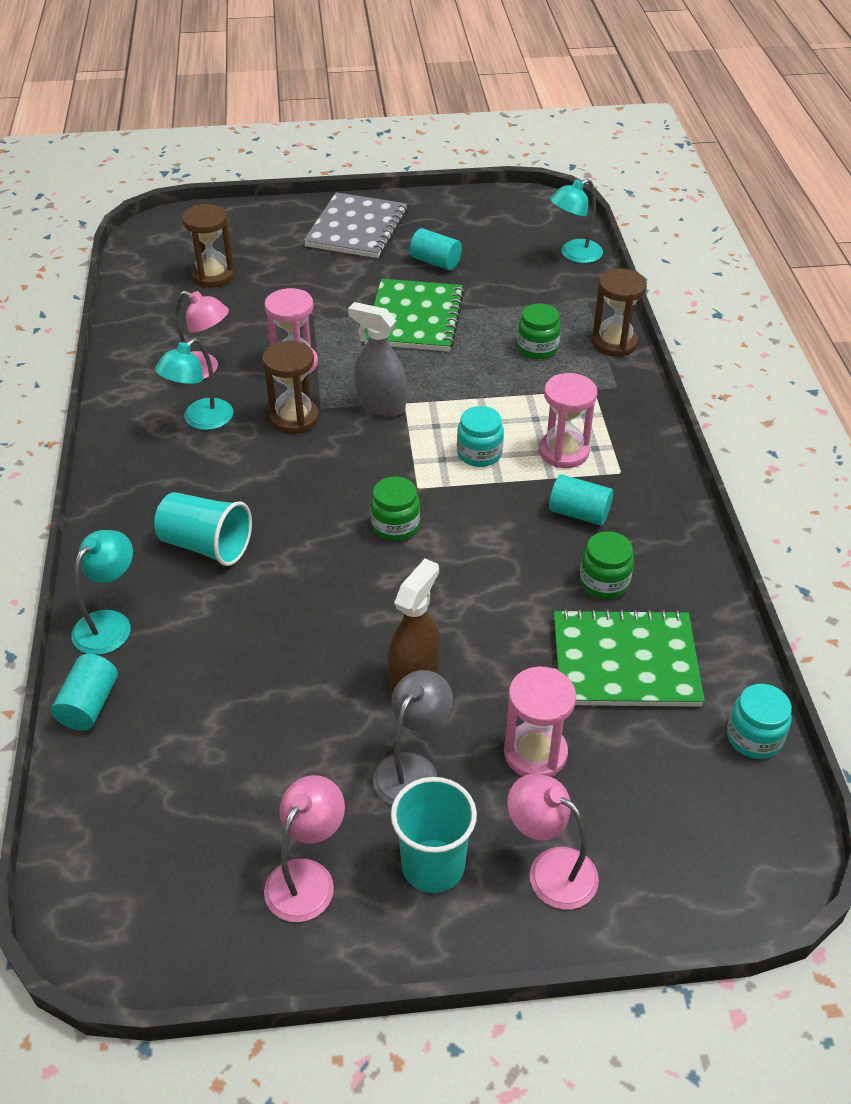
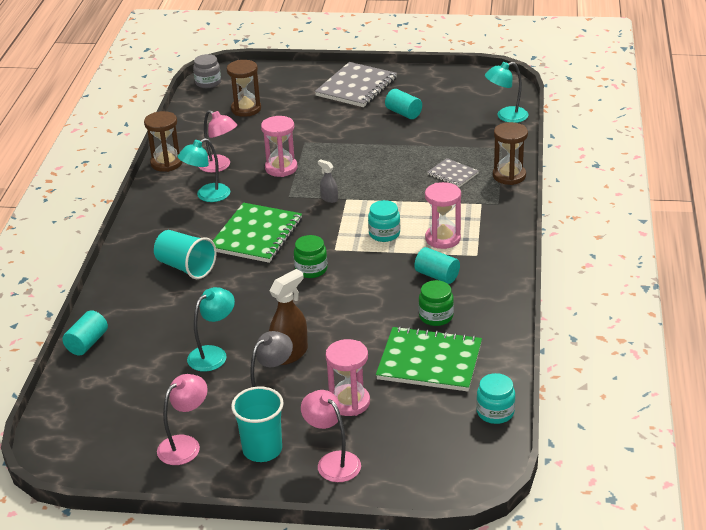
camera: 15 degrees right, 10 degrees down
(110, 623) = (113, 302): turquoise lamp -> turquoise lamp (213, 354)
(145, 240) = (208, 83): none -> grey jar
(294, 418) = (268, 201): brown hourglass -> brown hourglass (166, 163)
(380, 405) = (329, 199): grey spray bottle -> grey spray bottle, size x0.54
(414, 318) = (374, 148): green notebook -> green notebook (256, 235)
(537, 348) = (452, 174): green jar -> grey notebook

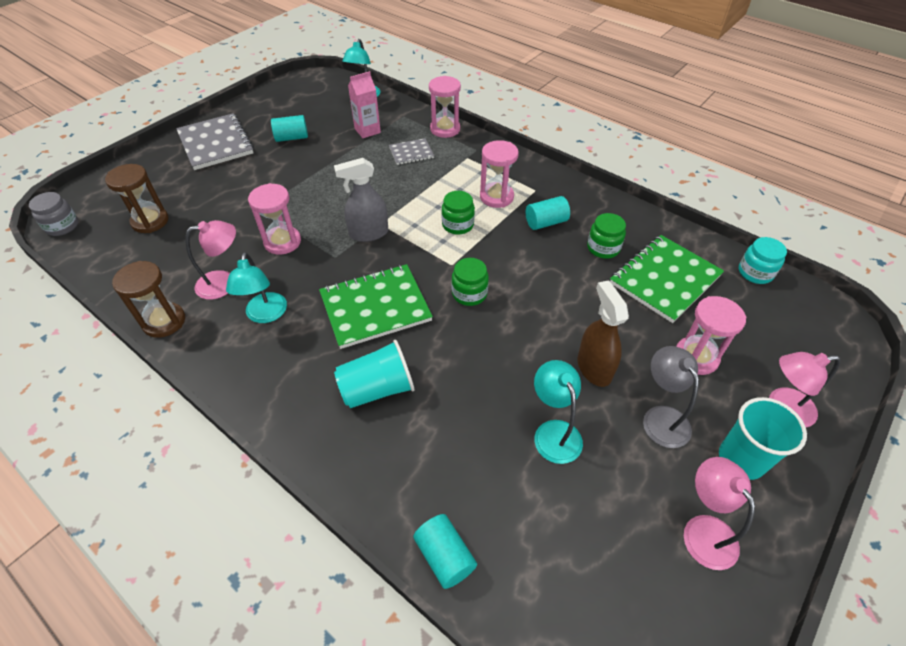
camera: 60 degrees left, 15 degrees up
(256, 235) = (375, 307): green notebook -> green notebook turned 75 degrees counterclockwise
(329, 199) = (368, 233): grey spray bottle -> grey spray bottle, size x1.85
(384, 234) = (458, 225): turquoise jar -> green jar
(457, 141) = (367, 131): none -> pink carton
(509, 176) = (445, 129): brown hourglass -> pink hourglass

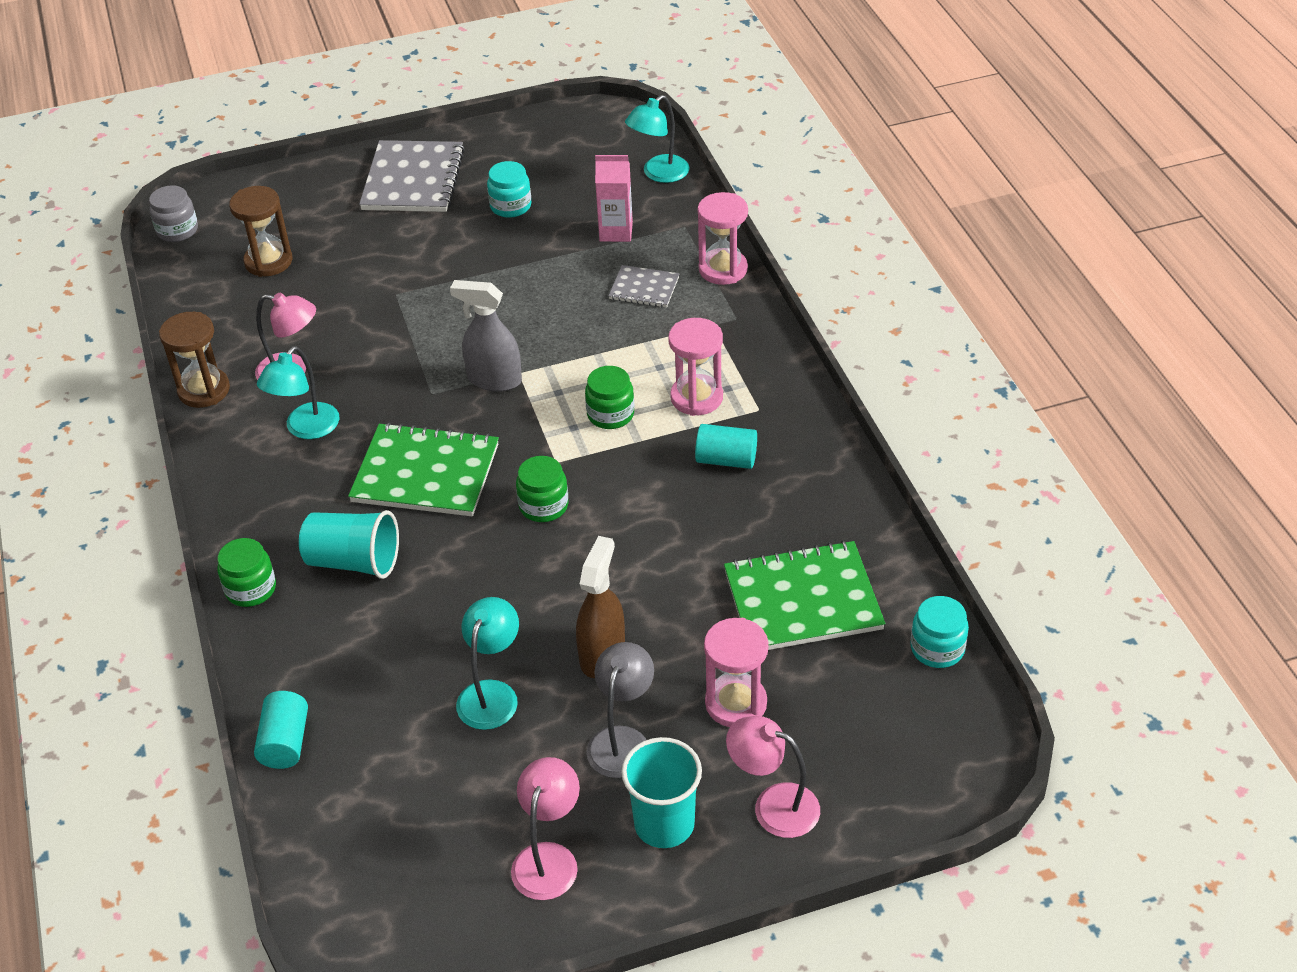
camera: 35 degrees right, 5 degrees down
(282, 242) = (389, 349): pink hourglass -> none
(292, 138) = (510, 206): turquoise cylinder -> turquoise jar
(603, 248) = (766, 525): green jar -> green jar (251, 589)

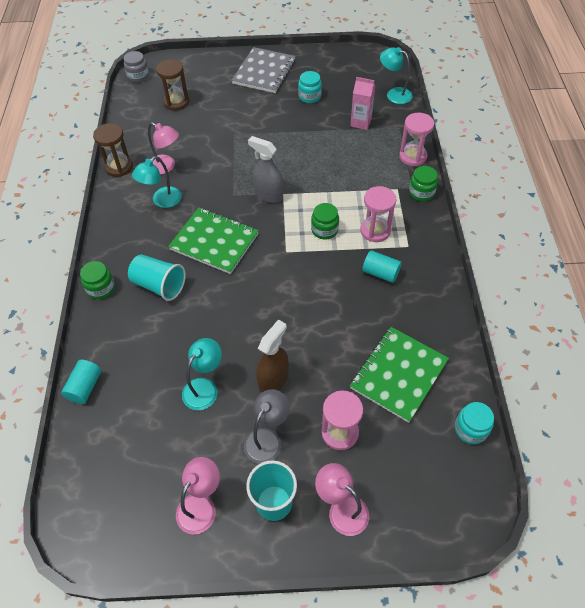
camera: 15 degrees right, 10 degrees up
(543, 506) = (270, 277): green jar -> green jar (421, 192)
(644, 288) = (366, 159): grey notebook -> none
(659, 174) = (394, 94): turquoise lamp -> turquoise lamp turned 60 degrees clockwise
(802, 600) = (398, 374): green notebook -> green notebook turned 60 degrees counterclockwise

